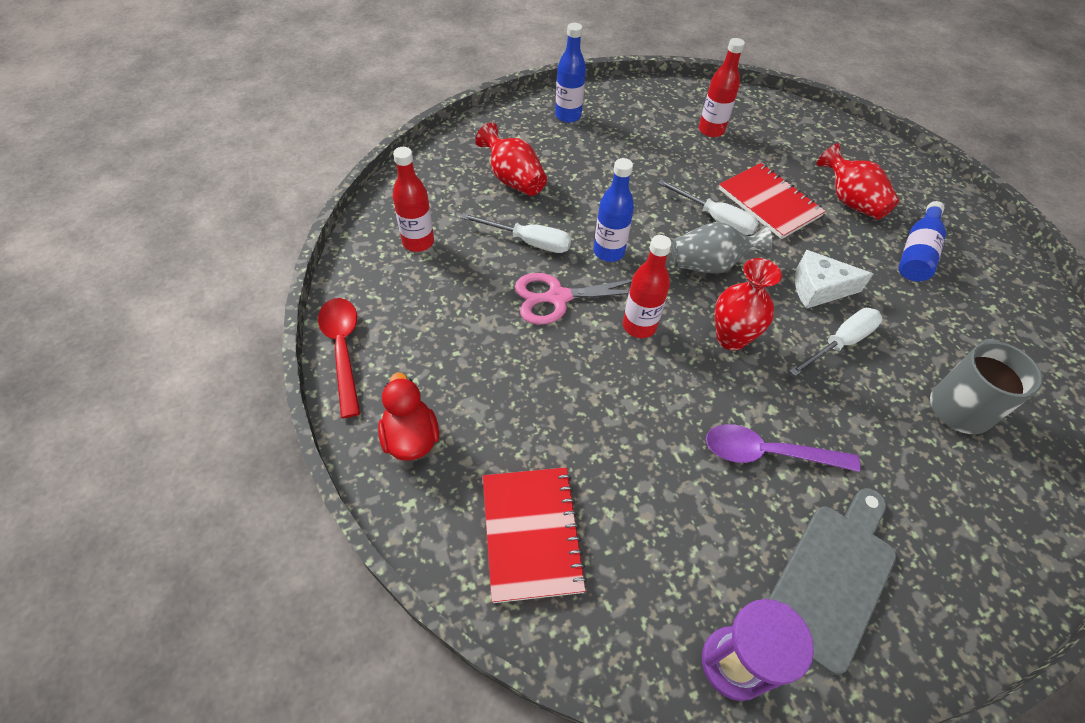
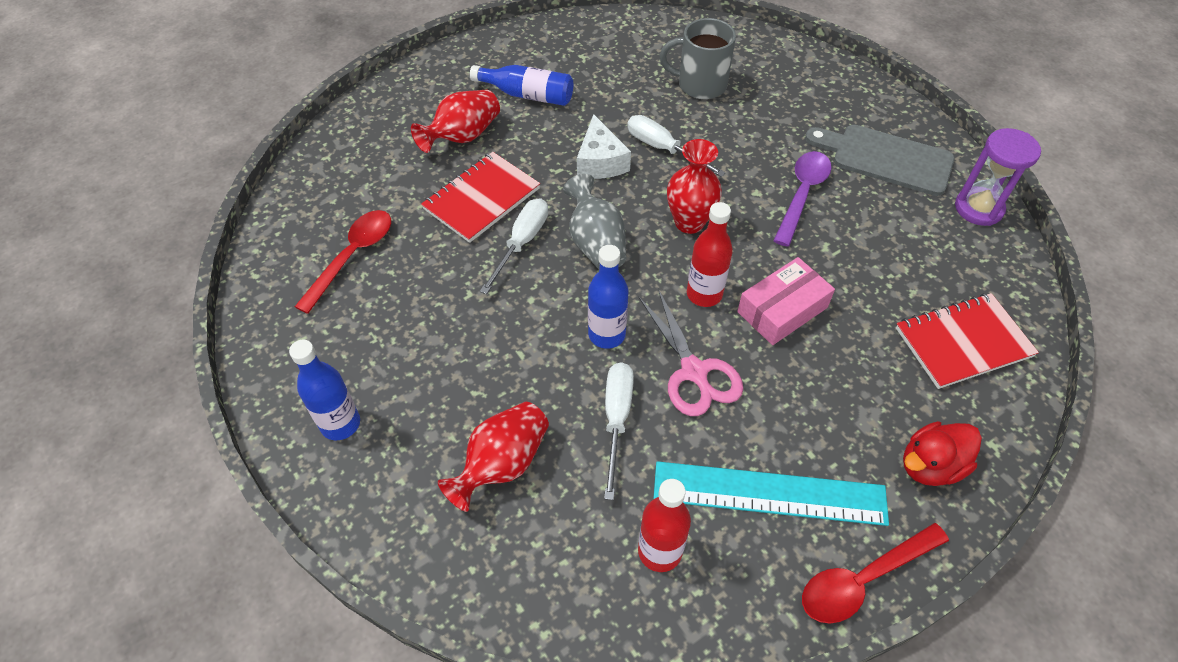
camera: 100 degrees left, 0 degrees up
(433, 314) = (769, 494): none -> turquoise ruler
(609, 381) = (782, 309): none -> pink box
(711, 130) = (352, 256): red bottle -> red spoon
(767, 453) = (802, 194): purple spoon -> purple spoon turned 150 degrees counterclockwise

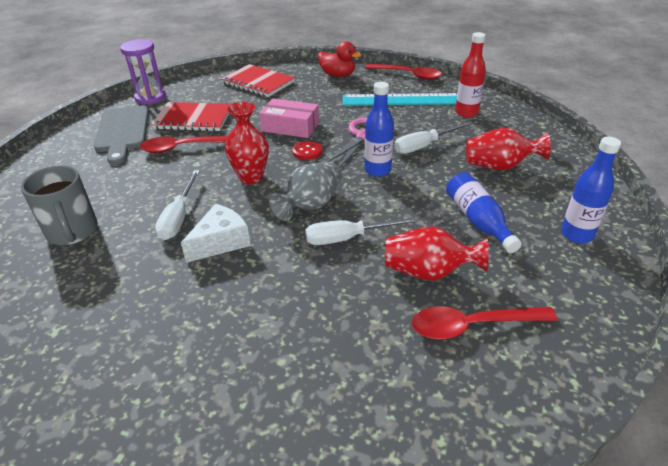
camera: 125 degrees left, 15 degrees down
(463, 136) = (258, 350): red vase -> red vase (428, 272)
(482, 199) = (326, 285): red notebook -> red notebook (193, 119)
(527, 95) = (153, 338): blue bottle -> blue bottle (478, 220)
(704, 294) = (307, 151): red bottle -> red button
(769, 494) = (402, 100): turquoise ruler -> turquoise ruler turned 60 degrees counterclockwise
(802, 194) = (184, 148): purple spoon -> red spoon

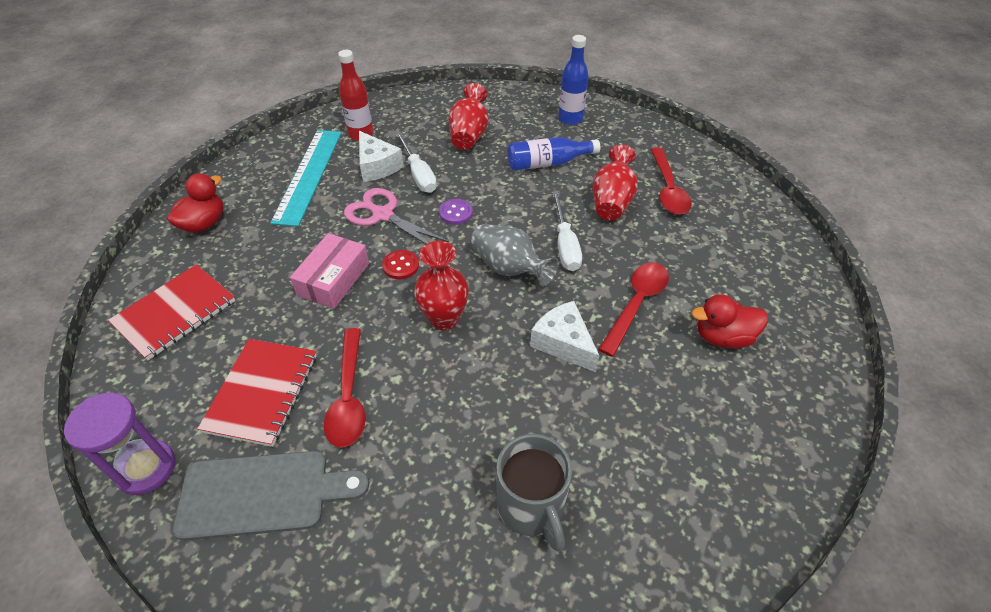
camera: 85 degrees left, 10 degrees up
(72, 232) = (531, 507): grey mug -> grey mug turned 90 degrees clockwise
(179, 217) = (515, 386): white screwdriver -> none
(218, 364) = (723, 337): none -> red duck
(377, 170) = (456, 213): blue bottle -> purple button
(408, 75) = (244, 161): red spoon -> red spoon (636, 304)
(426, 125) = (377, 166): none -> white cheese

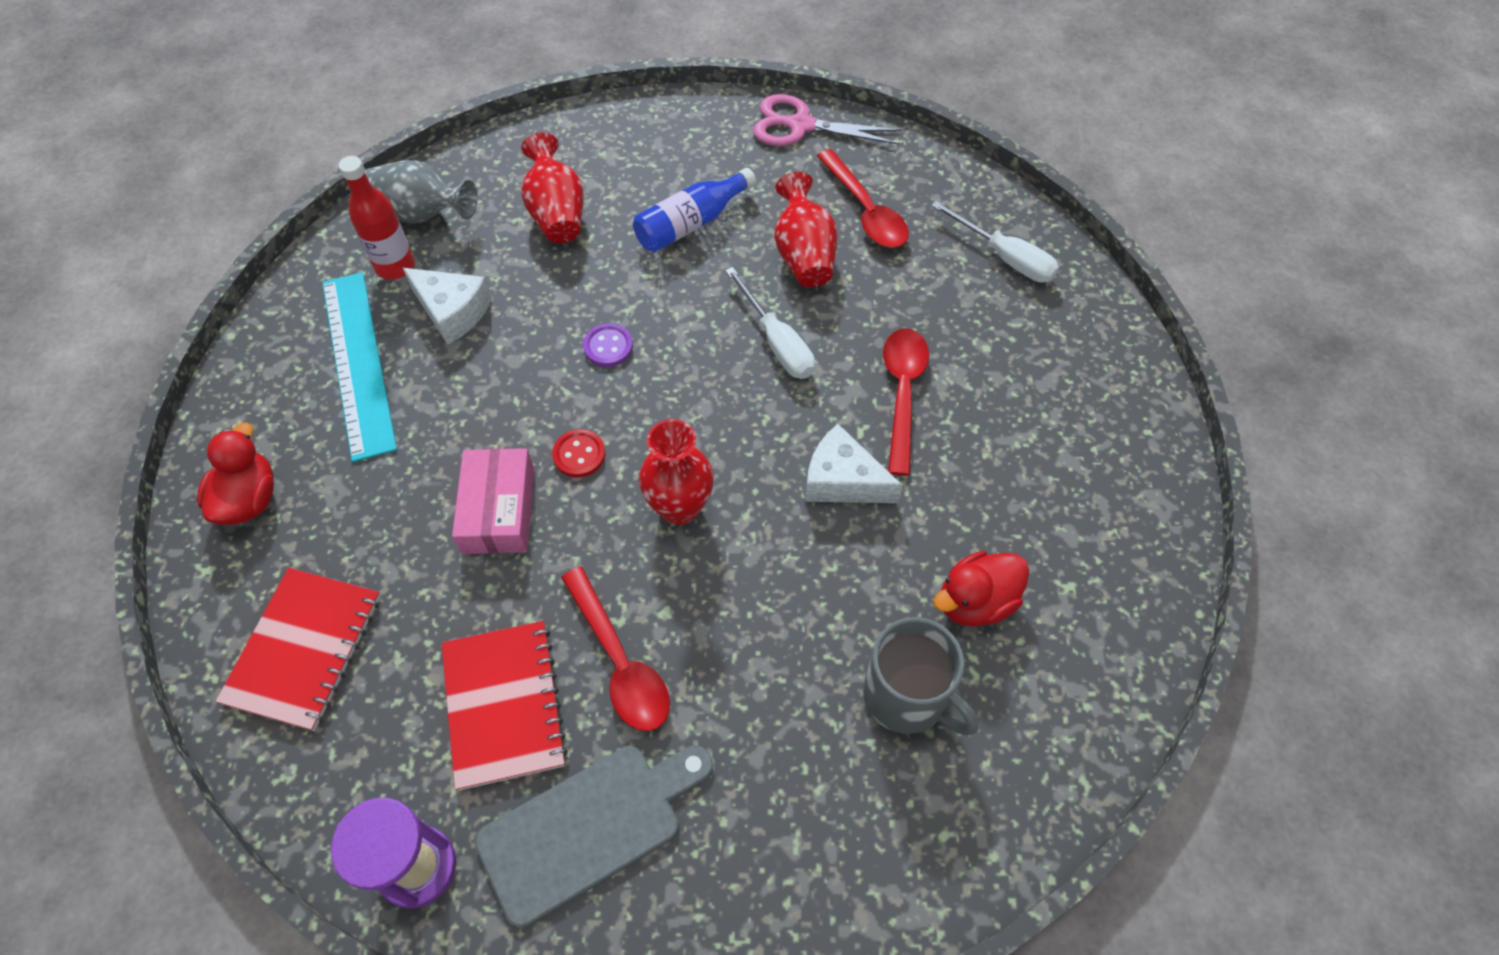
camera: 25 degrees left, 10 degrees up
(383, 215) = (509, 387): pink scissors -> pink scissors (801, 125)
(418, 174) = (521, 304): white screwdriver -> white screwdriver (1005, 257)
(509, 268) = (723, 403): grey vase -> grey vase (421, 213)
(570, 119) = (685, 139): blue bottle -> none
(723, 337) = (1018, 398): red duck -> red duck (975, 602)

